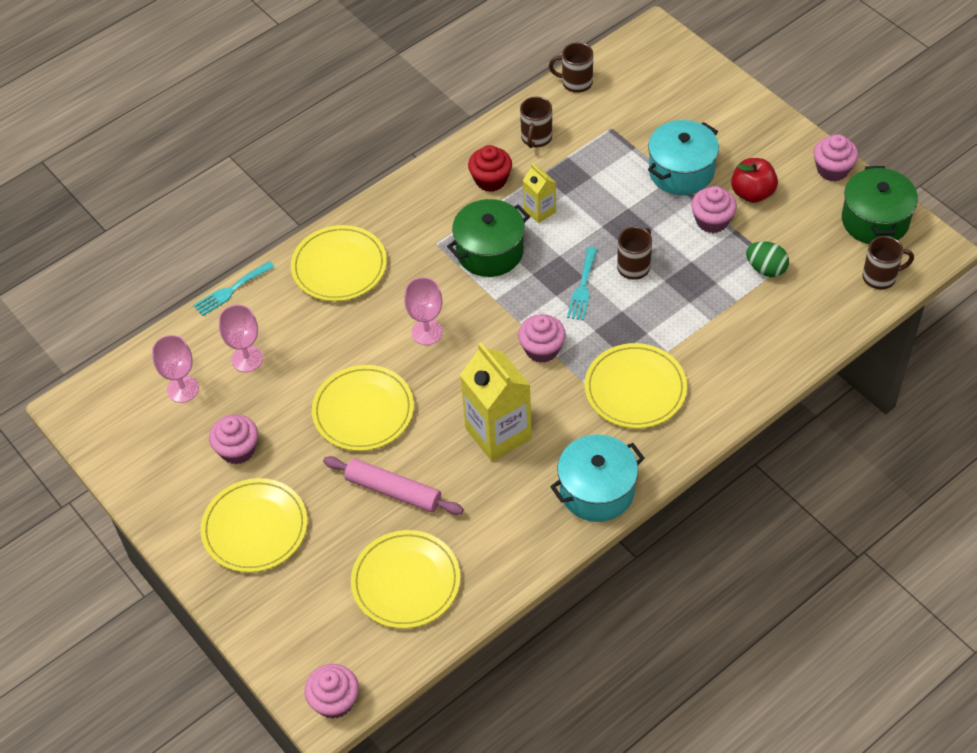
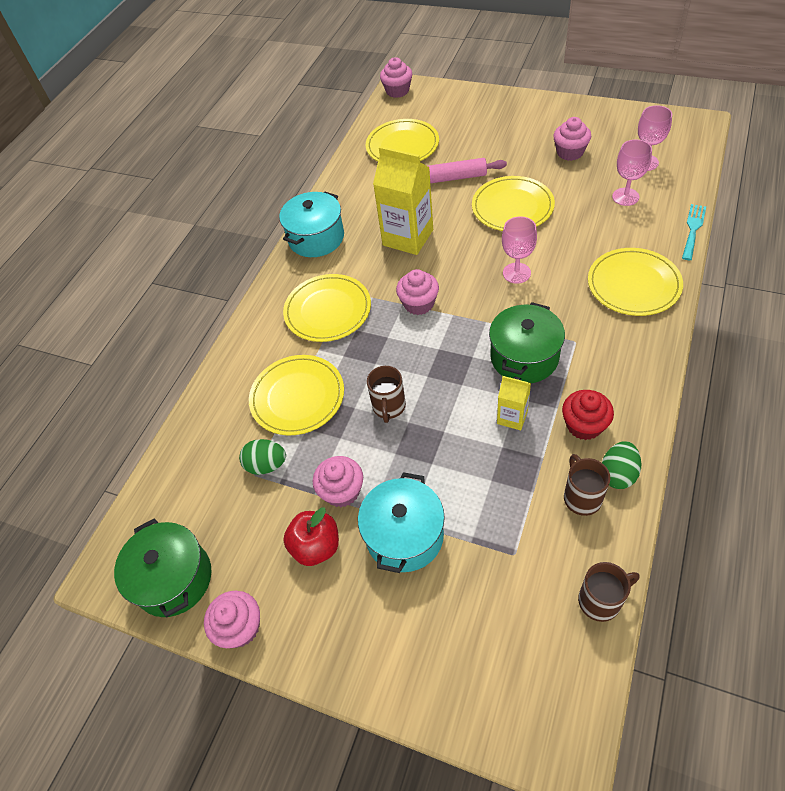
camera: 155 degrees right, 0 degrees up
(255, 528) = (515, 127): yellow plate -> yellow plate (297, 397)
(497, 140) = (618, 474): none -> green egg
(582, 287) = (421, 366): turquoise fork -> none
(880, 277) = (152, 512): brown mug -> none

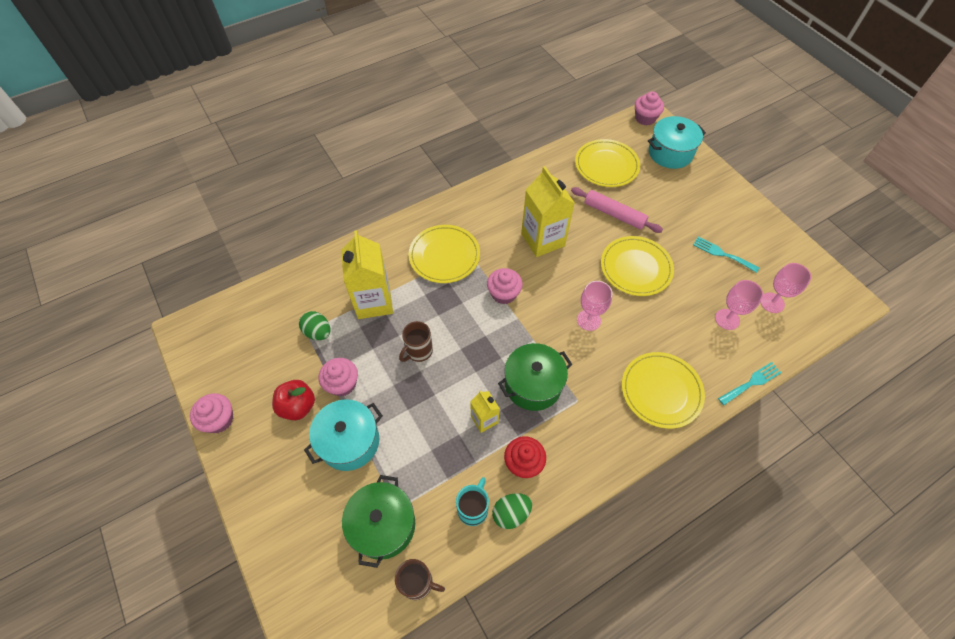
camera: 30 degrees right, 5 degrees up
(174, 579) = (213, 362): green pot -> green pot (383, 525)
(297, 397) = (374, 302): yellow plate -> yellow carton
(316, 238) = (485, 197): turquoise pot -> turquoise pot (670, 153)
(570, 152) = (722, 254): pink cupcake -> turquoise fork
(581, 497) = (473, 508): brown mug -> turquoise mug

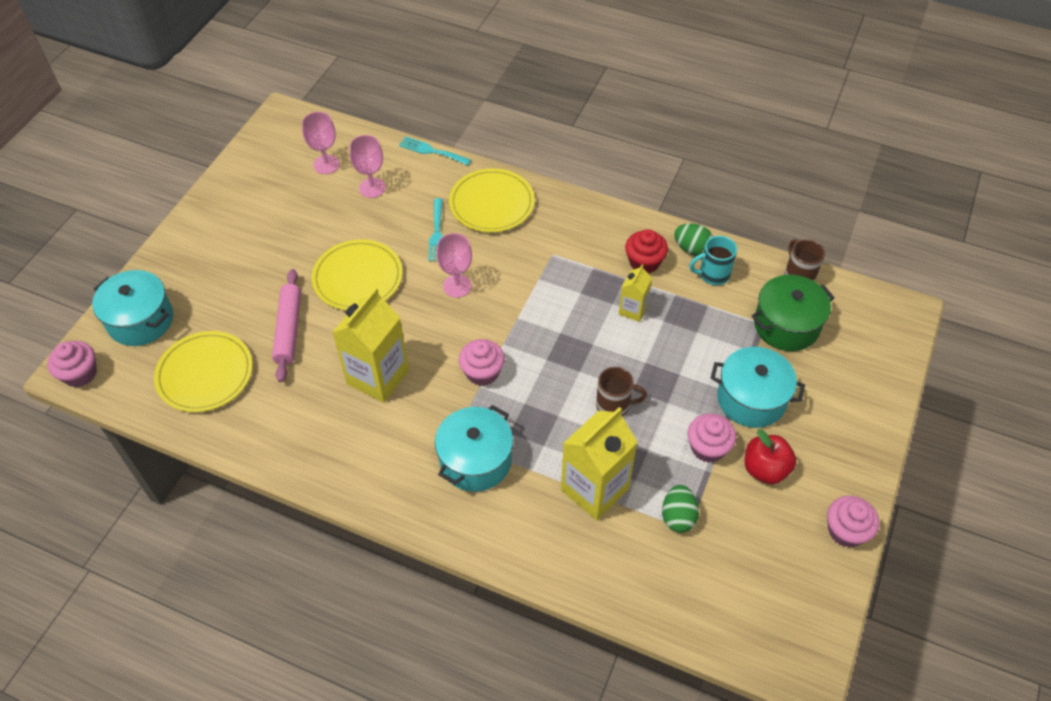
camera: 125 degrees left, 5 degrees down
(444, 256) = (475, 460): yellow plate -> turquoise pot
(533, 385) = (566, 293): green pot -> none
(722, 254) = (286, 218): turquoise fork -> turquoise fork (437, 233)

